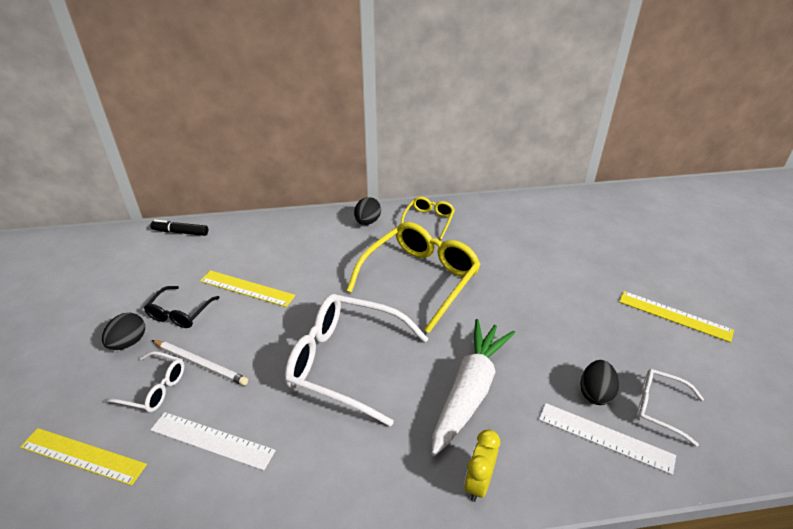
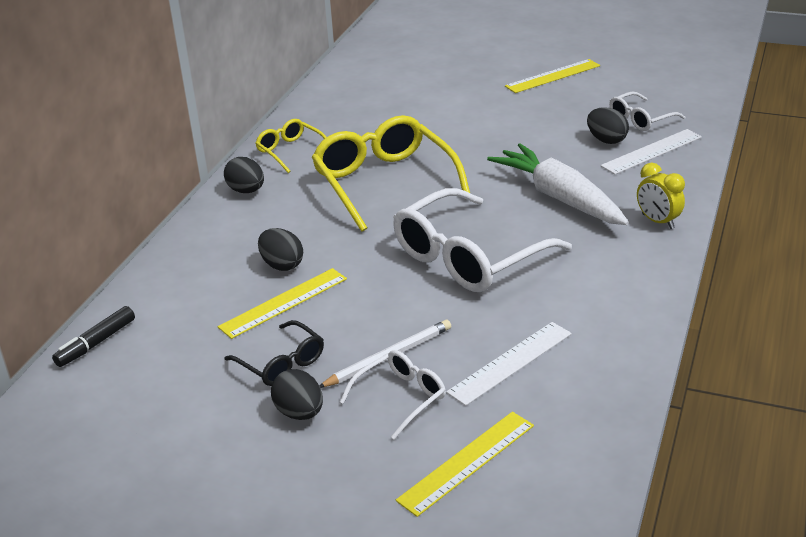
camera: 60 degrees left, 5 degrees down
(289, 271) = (282, 265): none -> black egg

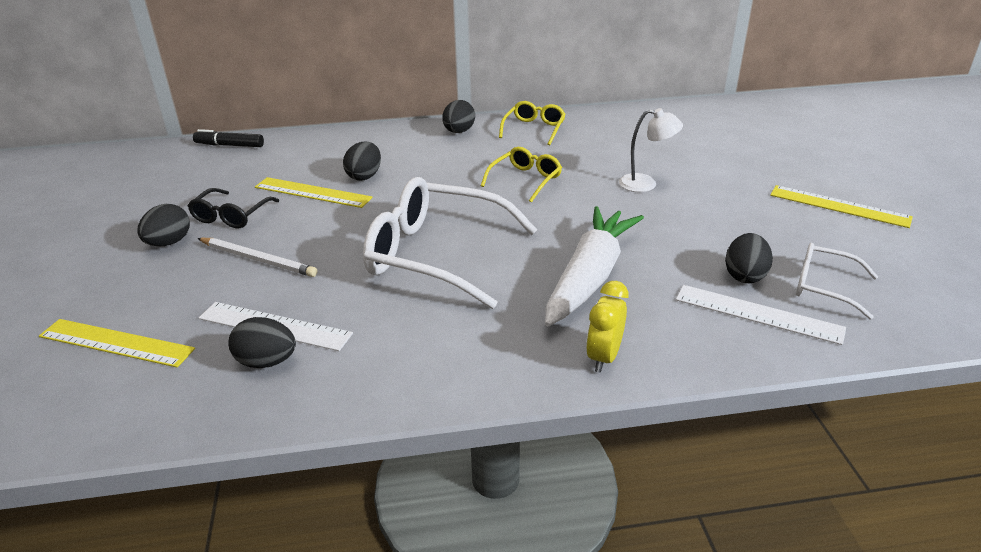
camera: 60 degrees right, 0 degrees up
(384, 183) = (525, 180): yellow glasses -> yellow glasses, size x0.51
(401, 398) = (201, 282): white glasses -> none
(448, 133) = (646, 184): none -> white lamp
(560, 374) = (267, 362): none -> black egg

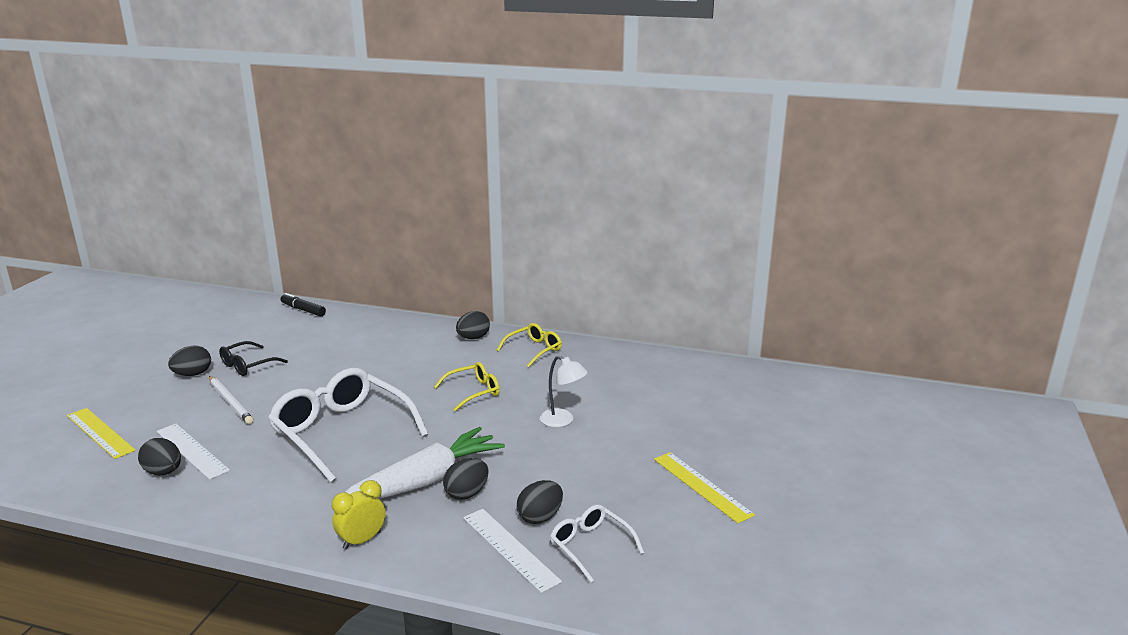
camera: 25 degrees right, 10 degrees down
(312, 192) = (316, 361): yellow ruler -> none
(364, 176) = (364, 358): black egg -> black egg (467, 493)

